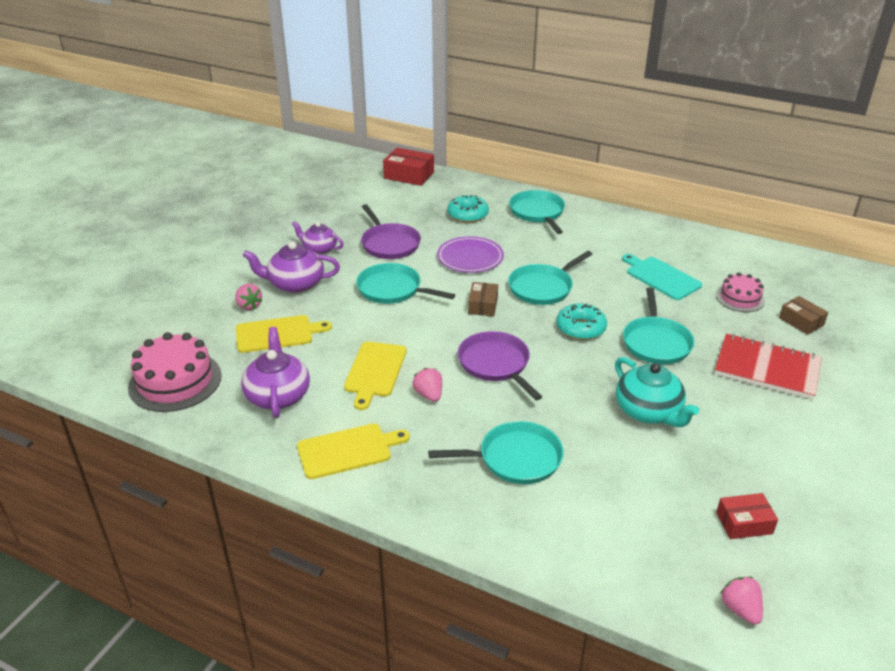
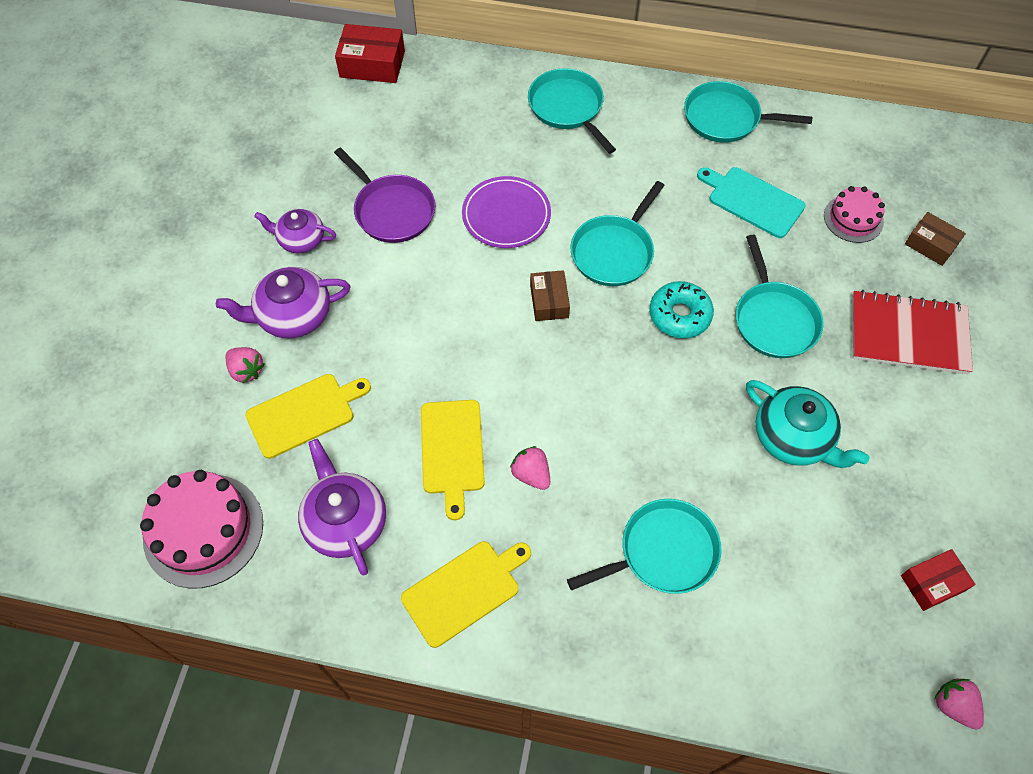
camera: 15 degrees left, 25 degrees up
(392, 289) = (425, 297): turquoise pan -> turquoise pan (725, 118)
(467, 215) = (477, 131): turquoise donut -> none
(495, 364) = (595, 402): purple pan -> none

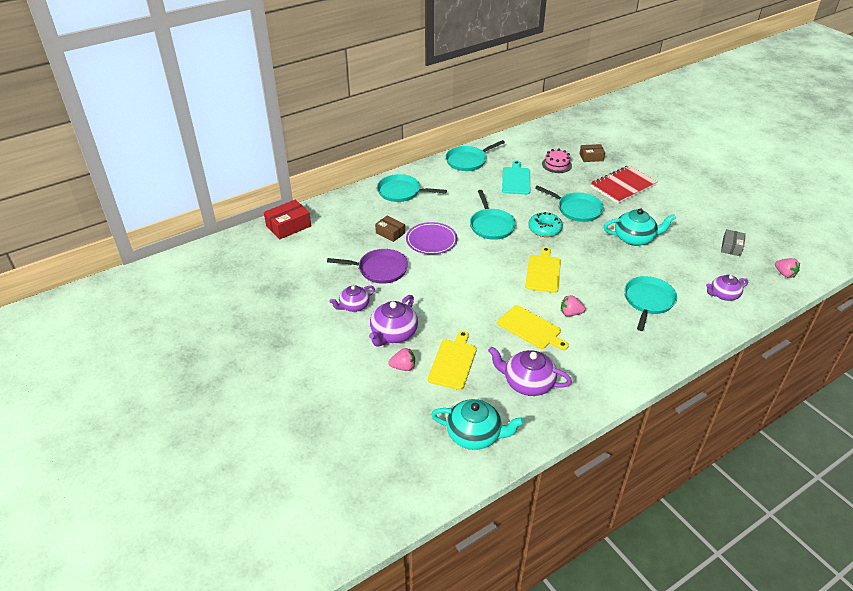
camera: 45 degrees left, 20 degrees down
(203, 530) = (475, 435): pink cake -> turquoise teapot
(464, 590) = (605, 367): yellow cutting board -> yellow cutting board (543, 272)
(549, 301) = (492, 256): brown box -> brown box (390, 233)
(753, 201) = (516, 180): turquoise cutting board -> turquoise cutting board turned 105 degrees clockwise
(792, 645) = (723, 295): none -> purple teapot
(932, 583) = (731, 247): red box -> grey box
(953, 705) = (784, 274): pink strawberry -> pink strawberry turned 135 degrees counterclockwise

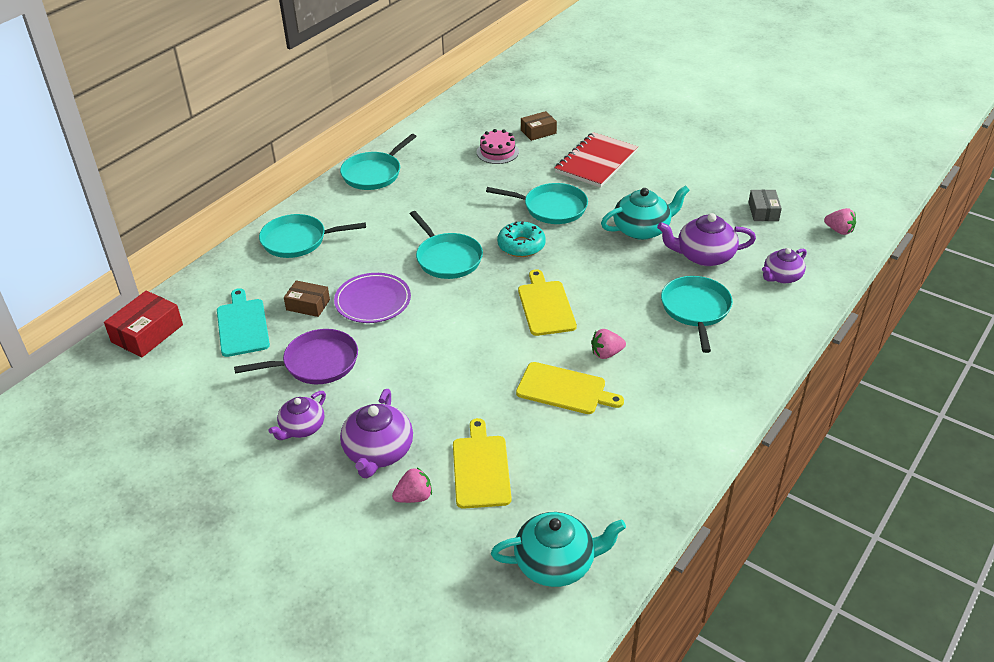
camera: 20 degrees left, 0 degrees up
(516, 180) = (452, 185): turquoise cutting board -> turquoise cutting board (242, 325)
(527, 383) = (593, 467): purple teapot -> purple teapot (704, 256)

